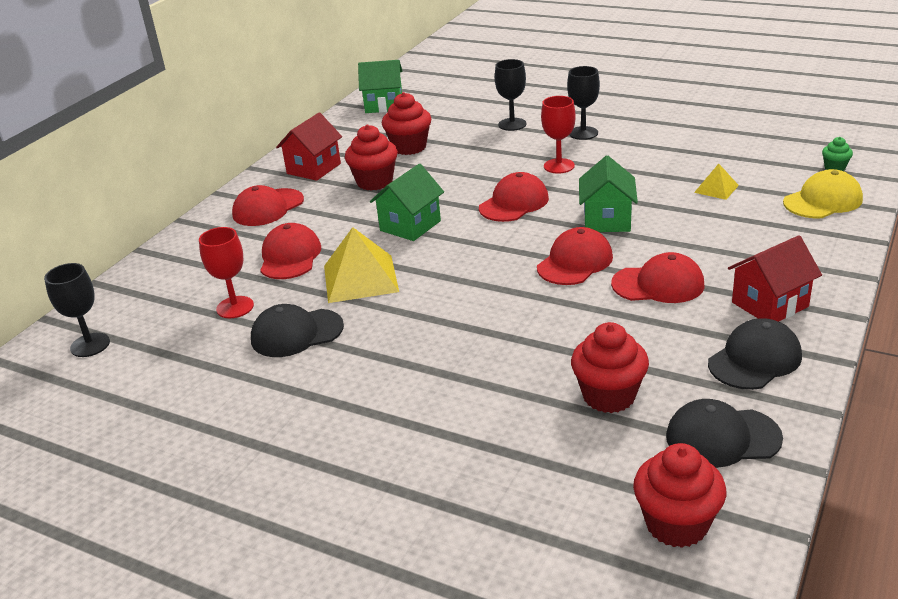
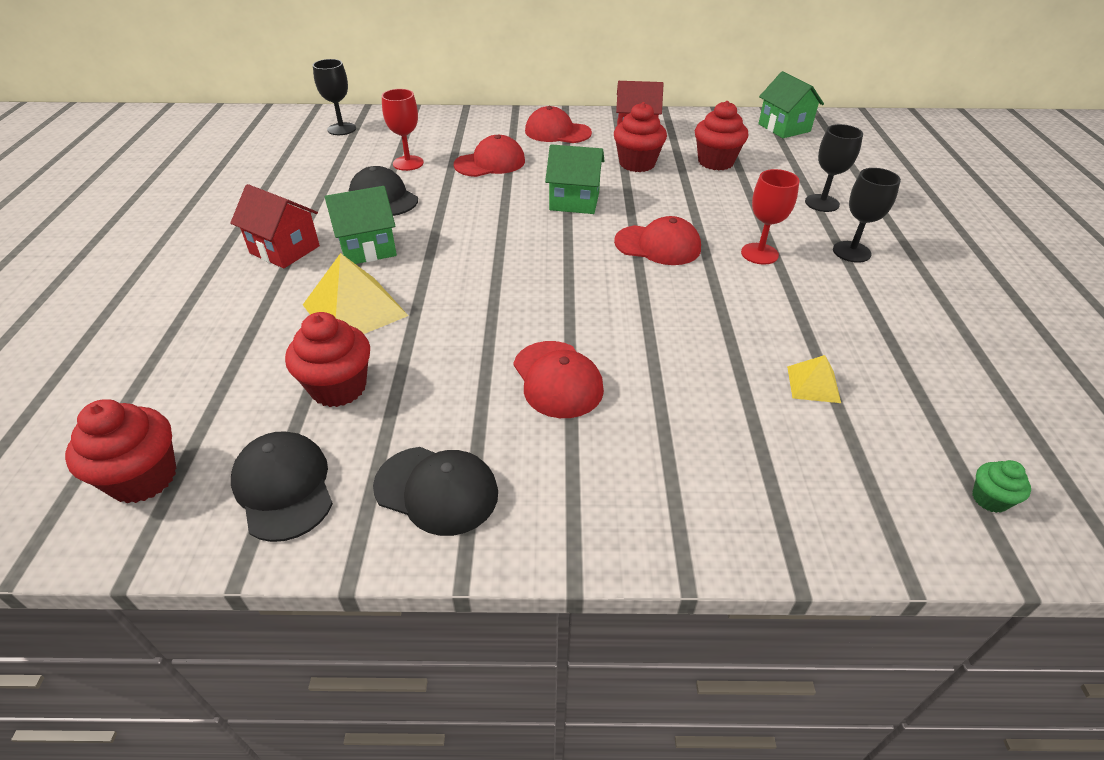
camera: 60 degrees right, 10 degrees up
(360, 278) = (475, 202): yellow pyramid -> yellow pyramid (355, 310)
(575, 262) = (569, 310): red cap -> none
(607, 220) = (668, 313): green house -> green house (367, 248)
(770, 304) = (561, 484): red house -> red house (285, 249)
(823, 201) = (871, 499): yellow cap -> none

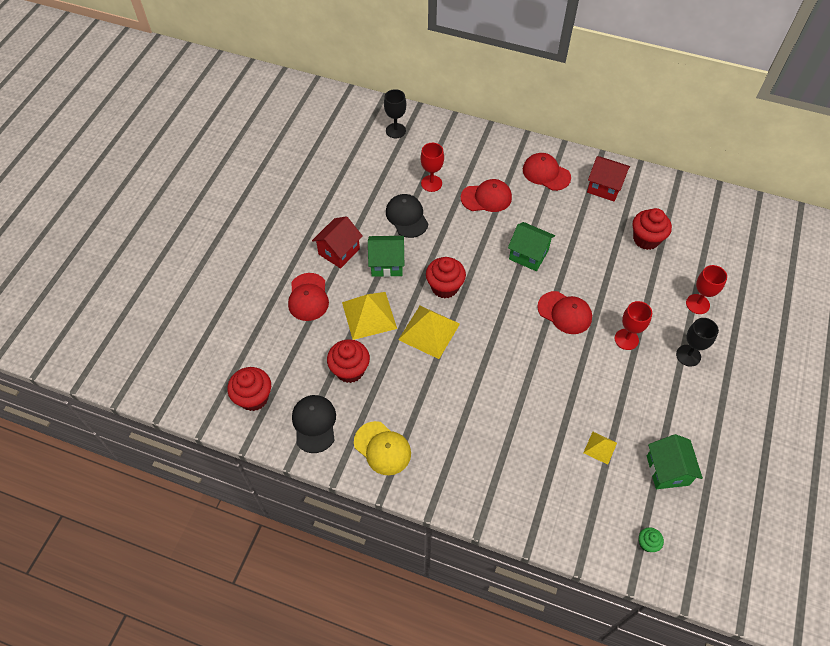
camera: 20 degrees right, 15 degrees up
(285, 249) = (339, 251): red house -> red house turned 75 degrees clockwise
(437, 490) = (382, 448): black cap -> yellow cap
(463, 308) = (429, 331): none -> yellow pyramid
(557, 379) = (462, 400): red cap -> red cap (308, 297)
(637, 164) = (588, 226): red cupcake -> red cupcake (445, 287)
(784, 128) = (721, 212): green house -> green house (667, 470)
(822, 203) = (697, 304): black goblet -> red goblet

